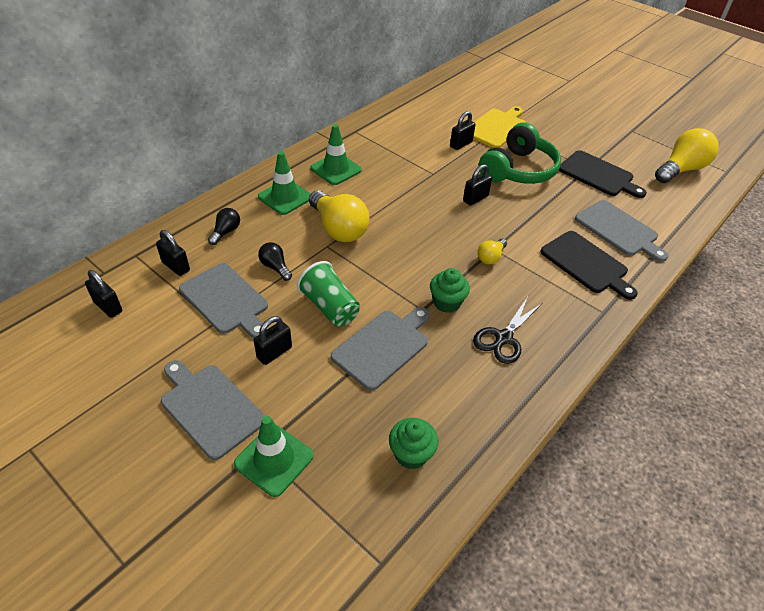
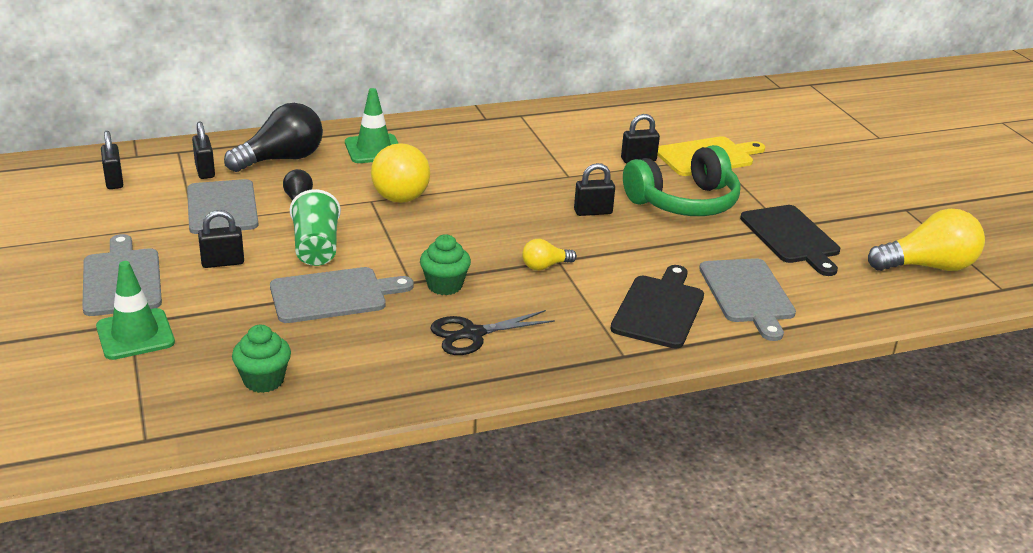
camera: 30 degrees right, 15 degrees down
(226, 232) = (281, 159): black light bulb -> black light bulb, size x2.01
(336, 169) = (457, 142): green traffic cone -> none
(586, 264) = (659, 309): black cutting board -> black cutting board turned 150 degrees counterclockwise

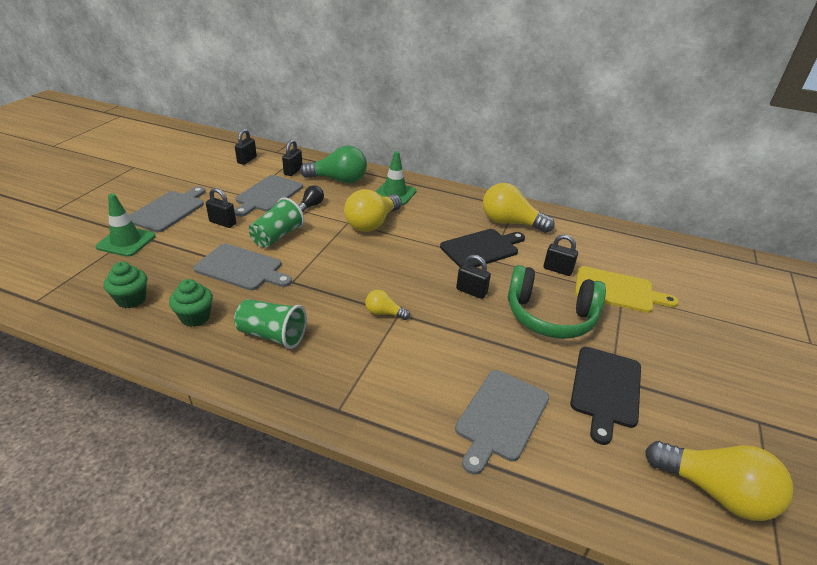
camera: 40 degrees right, 5 degrees up
(281, 159) = (338, 180): black light bulb -> green light bulb
(444, 285) = (306, 294): green cupcake -> green cupcake (195, 317)
(473, 334) = (272, 335): black scissors -> green cup
(537, 133) = (510, 223): none -> yellow light bulb
(659, 309) = (415, 389): black cutting board -> black cutting board (482, 248)

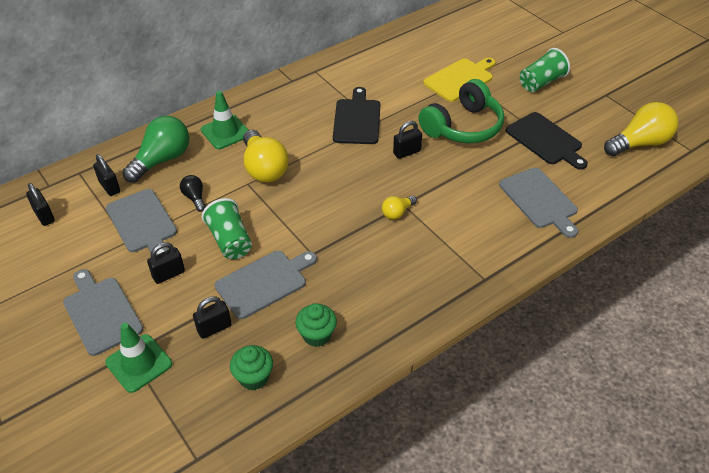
camera: 55 degrees left, 10 degrees up
(272, 335) = (377, 290): green cup -> green cup (541, 82)
(510, 223) = (335, 86): yellow light bulb -> none
(557, 270) = (415, 94): black padlock -> black padlock (214, 328)

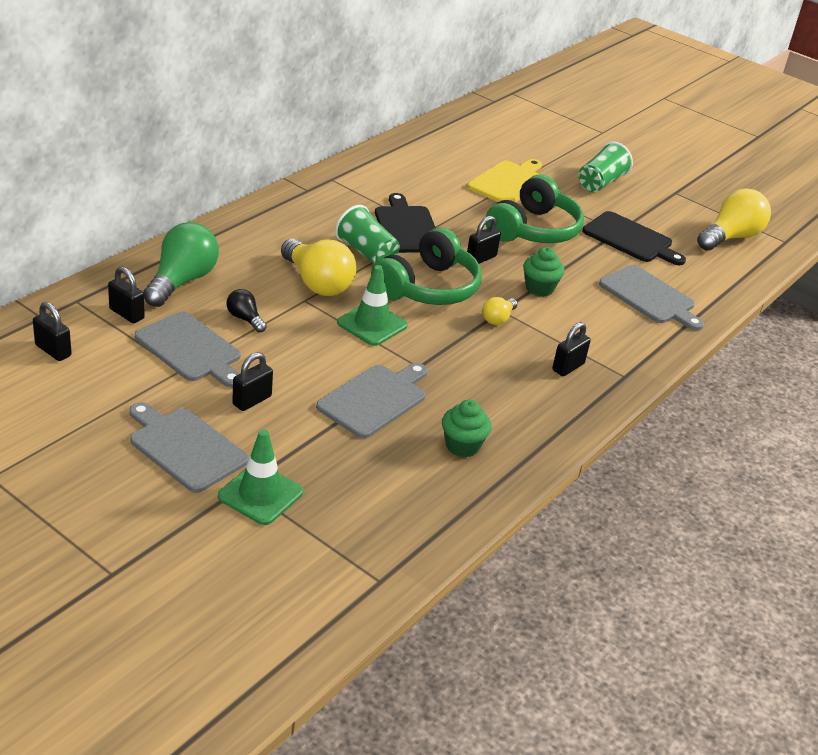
camera: 20 degrees left, 10 degrees down
(214, 328) = (337, 450): black padlock -> black padlock (568, 367)
(225, 132) = (250, 248): green traffic cone -> green traffic cone (372, 324)
(230, 241) = (312, 360): green cup -> green cup (366, 253)
(254, 377) = (408, 494): green cupcake -> green cupcake (539, 288)
(351, 178) = (428, 288): none -> green headphones

